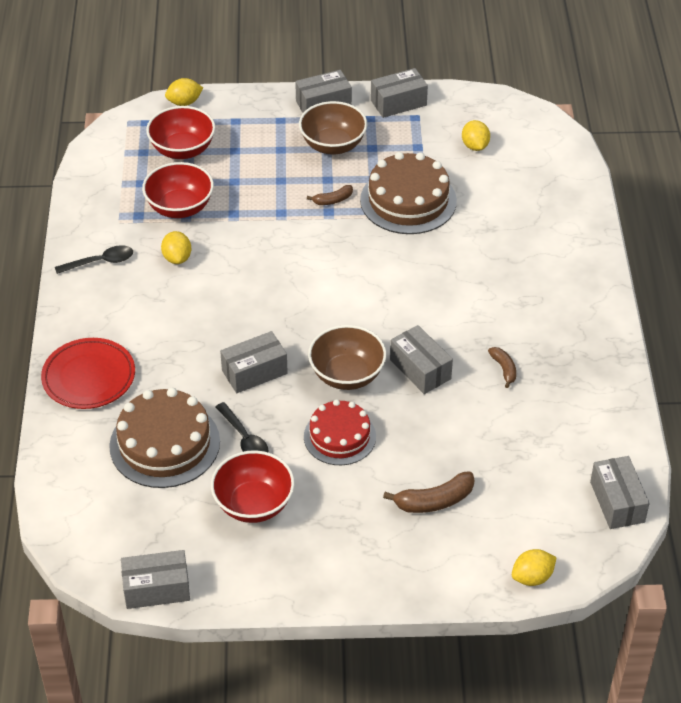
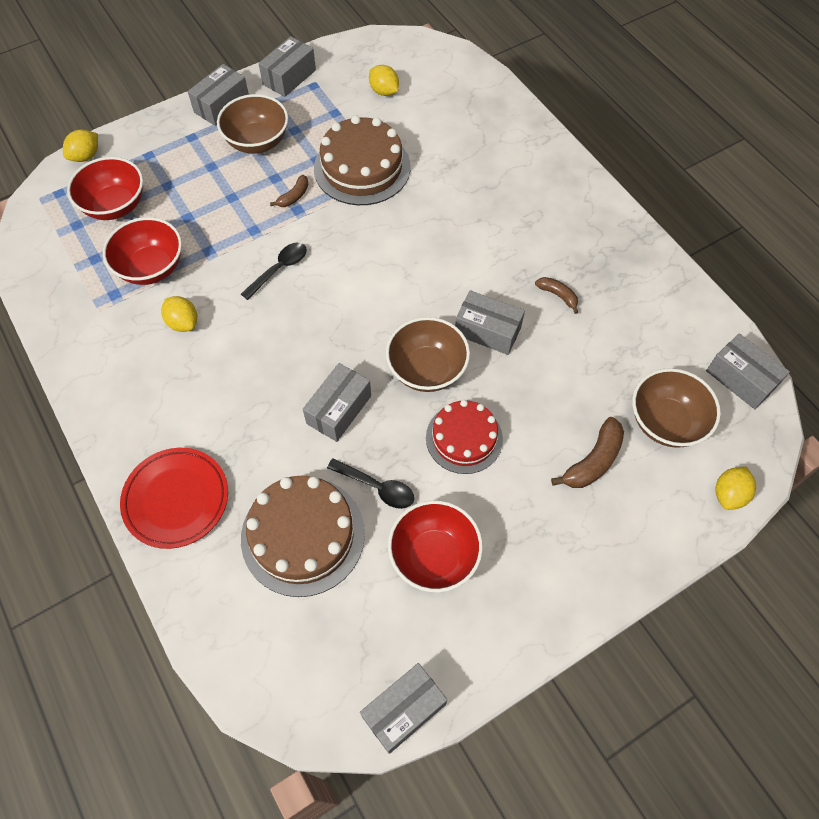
camera: 30 degrees left, 15 degrees up
(100, 262) = (107, 363): black spoon -> black spoon (279, 269)
(521, 502) = (665, 422): none -> brown bowl

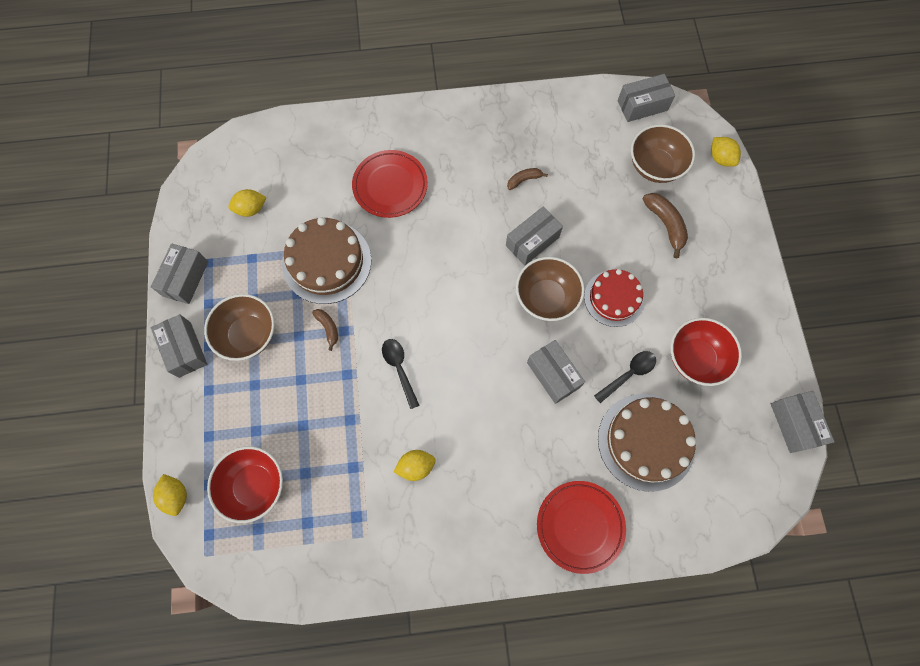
camera: 65 degrees left, 10 degrees up
(151, 267) = (343, 475): red bowl -> none
(289, 77) = (185, 278): grey box -> grey box turned 45 degrees clockwise
(475, 183) = (390, 186): none -> red plate

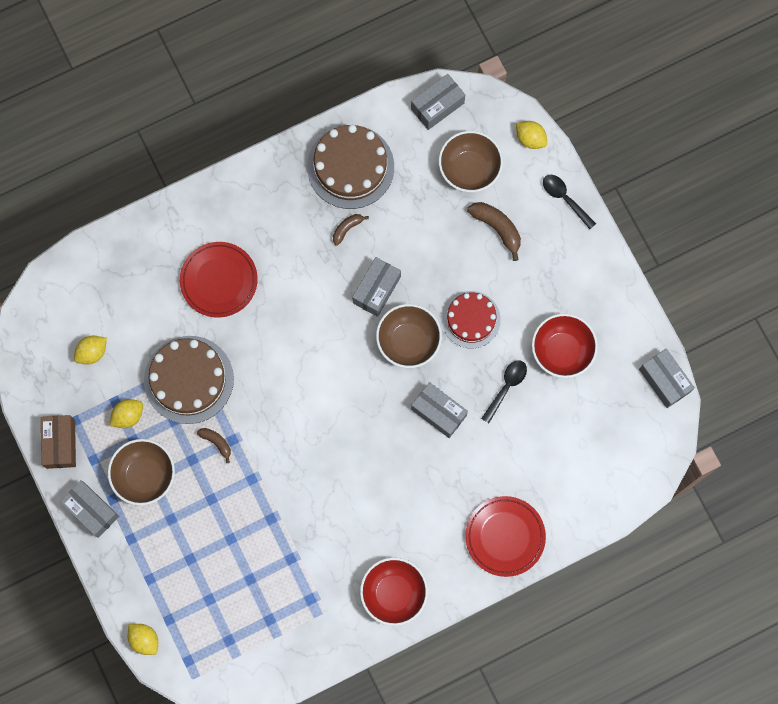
camera: 20 degrees left, 5 degrees up
(185, 278) = (60, 444): grey box -> brown box
(254, 486) = (210, 606): red bowl -> red bowl (394, 593)
(399, 369) = (297, 457): black spoon -> black spoon (564, 199)
(416, 466) = (345, 538): yellow lemon -> yellow lemon (128, 416)
(646, 441) = (540, 443): brown cake -> brown cake (350, 167)

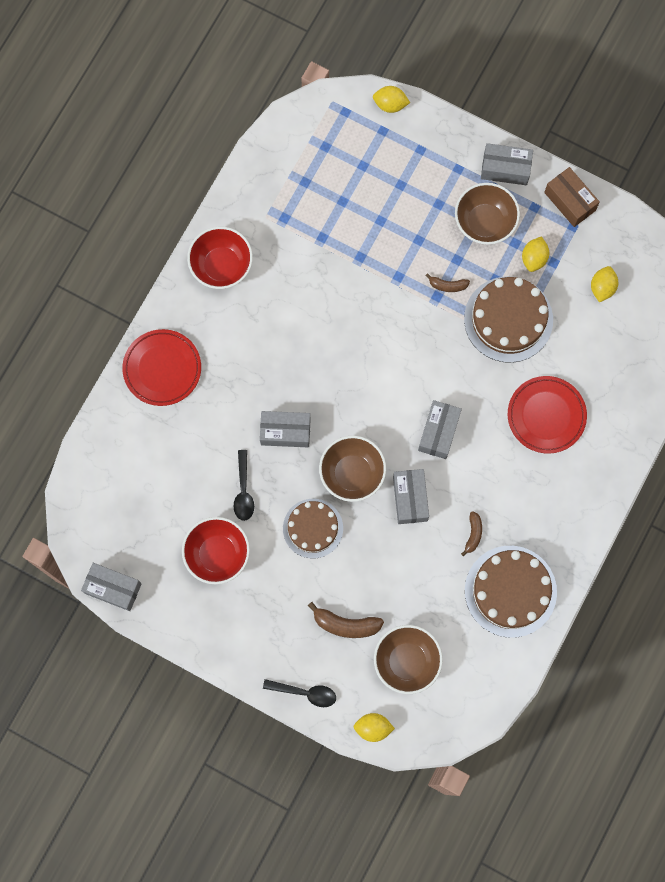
camera: 145 degrees right, 0 degrees up
(437, 106) = (475, 701): grey box -> grey box (438, 432)
(471, 319) = (313, 528): red cake -> brown cake

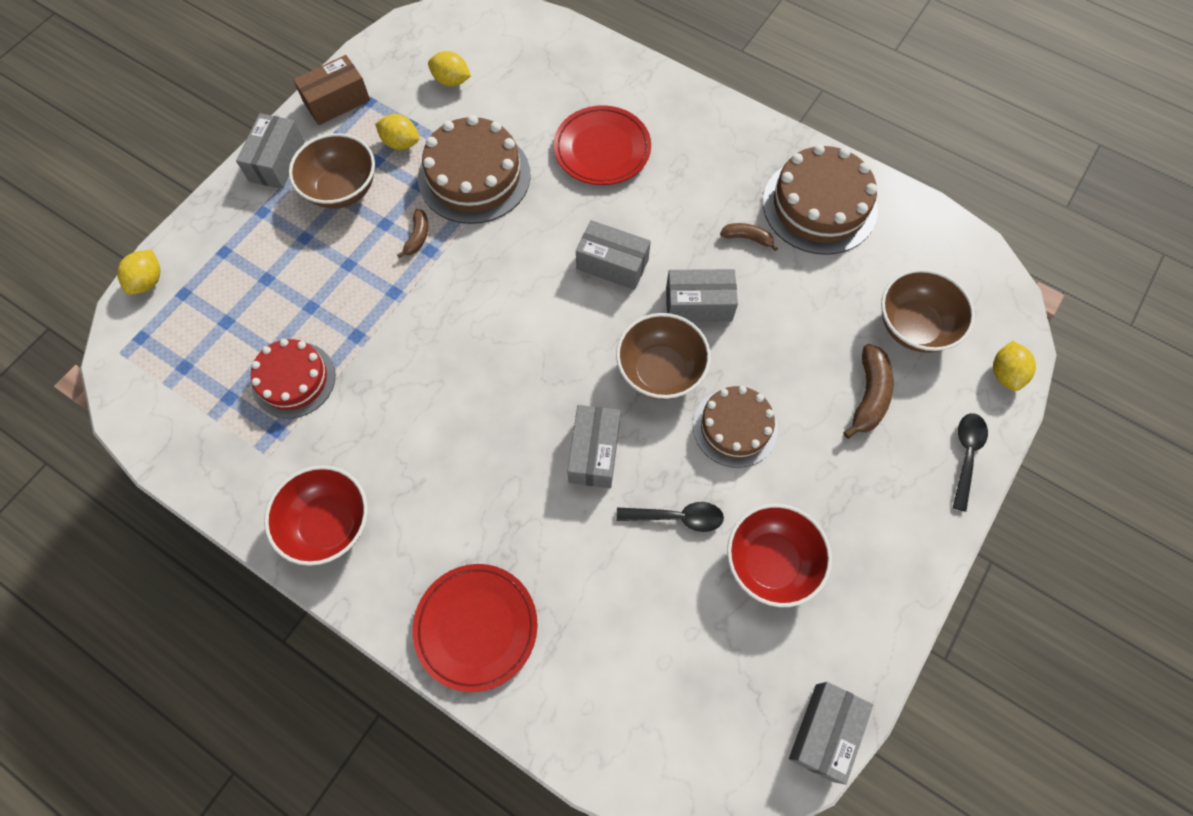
camera: 85 degrees left, 10 degrees down
(322, 221) = (293, 379): none -> red cake

